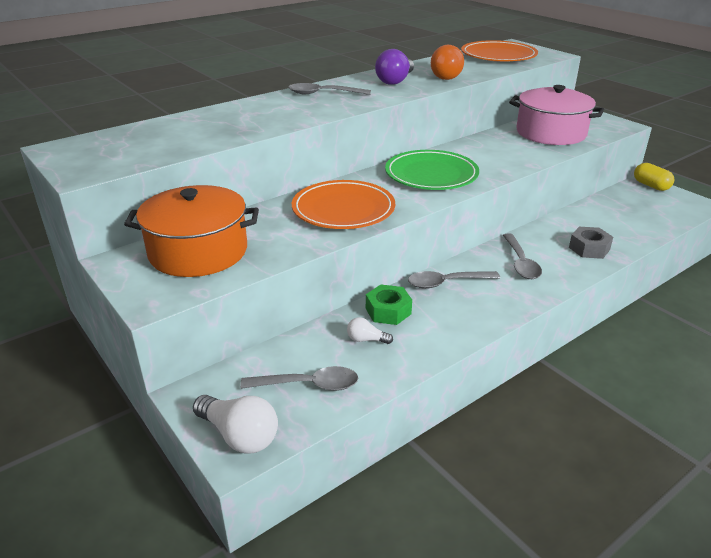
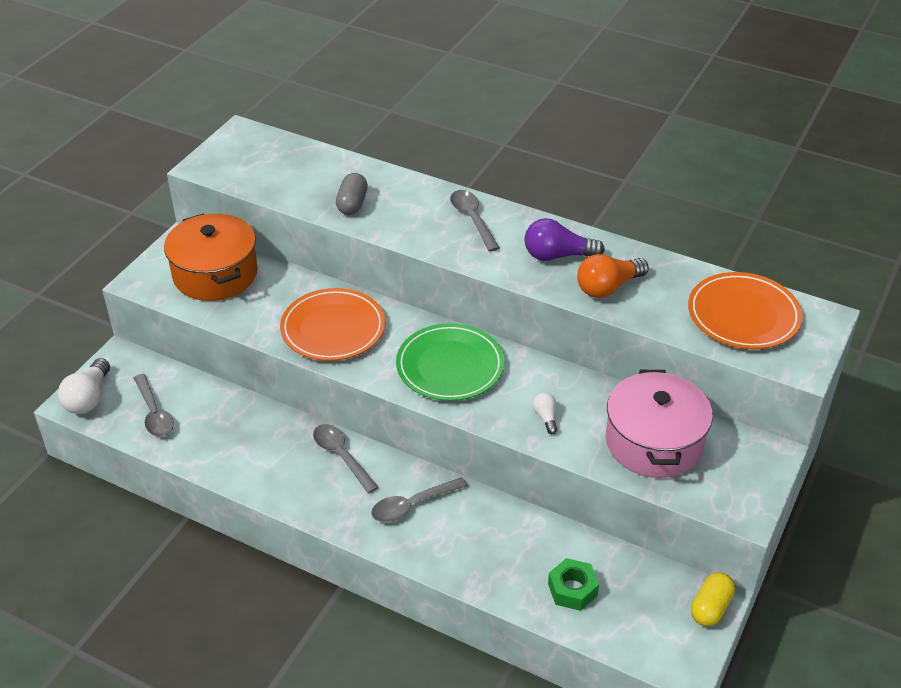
camera: 65 degrees right, 10 degrees up
(247, 125) = (352, 204): none -> grey capsule
(366, 340) = (225, 428): white light bulb -> white light bulb (545, 417)
(388, 311) = (273, 429): green nut -> green nut (572, 589)
(589, 248) = (479, 560): grey nut -> none

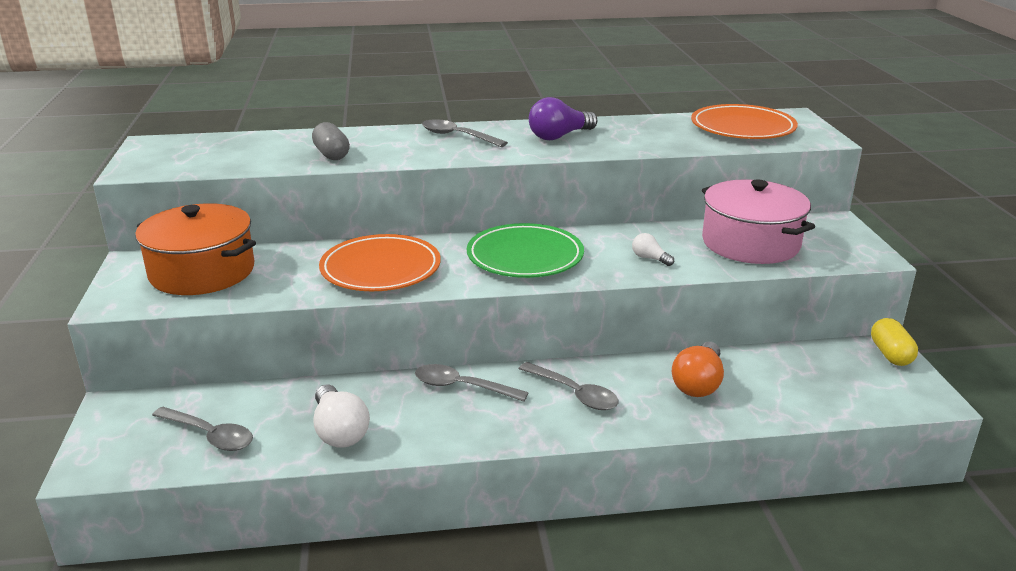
camera: 35 degrees left, 15 degrees down
(88, 398) = (106, 455): white light bulb -> white light bulb (339, 431)
(412, 505) = (574, 393): grey spoon -> grey spoon turned 75 degrees counterclockwise
(572, 589) = (782, 390): green nut -> none
(608, 287) = (626, 141): orange light bulb -> orange light bulb (698, 383)

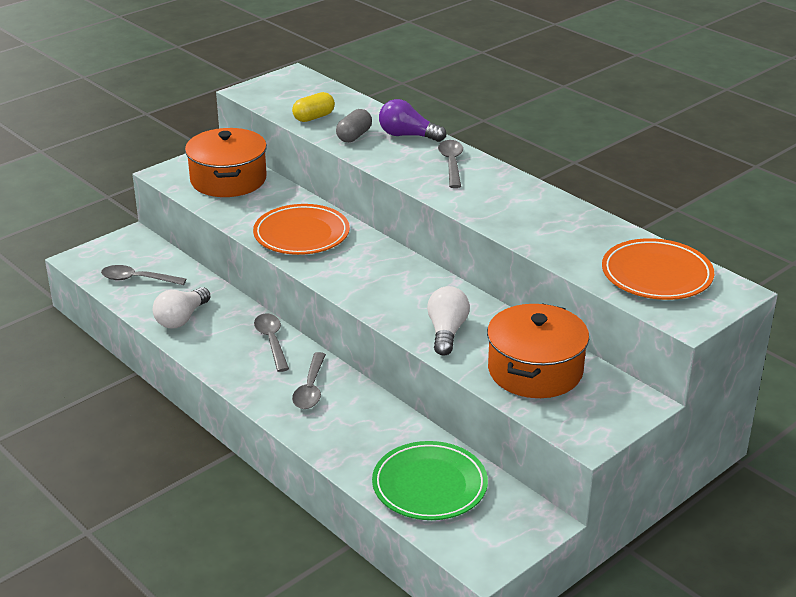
camera: 55 degrees right, 5 degrees up
(210, 435) = (137, 279): grey spoon -> grey spoon turned 105 degrees clockwise
(525, 256) = (385, 279): green plate -> green plate (429, 485)
(559, 136) = (510, 202): purple light bulb -> purple light bulb (407, 136)
(650, 258) = (446, 332): white light bulb -> white light bulb, size x1.87
(698, 383) = (381, 439): orange light bulb -> none
(750, 243) = (535, 370): pink pot -> orange pot
(890, 354) = (536, 527): yellow capsule -> yellow capsule (313, 117)

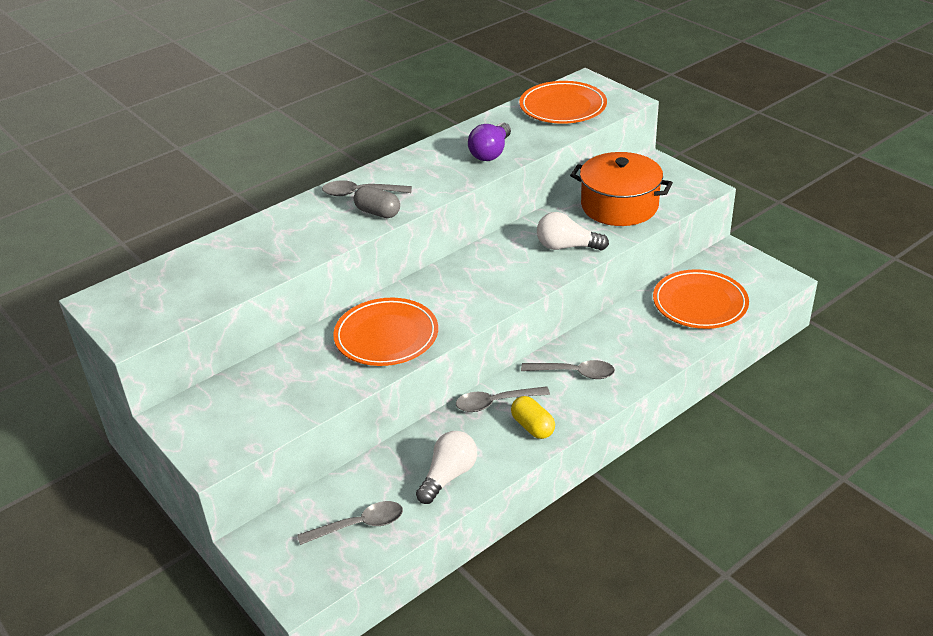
camera: 85 degrees left, 5 degrees up
(137, 279) = (359, 525): grey spoon -> grey spoon turned 120 degrees counterclockwise
(181, 319) = (448, 476): white light bulb -> white light bulb turned 90 degrees counterclockwise
(228, 180) = (246, 400): orange pot -> none
(313, 117) = (225, 280): yellow capsule -> yellow capsule (532, 427)
(354, 136) = (282, 251): grey capsule -> grey capsule (378, 212)
(407, 136) = (292, 218): purple light bulb -> purple light bulb (491, 153)
(429, 485) = (700, 303): green plate -> orange plate

